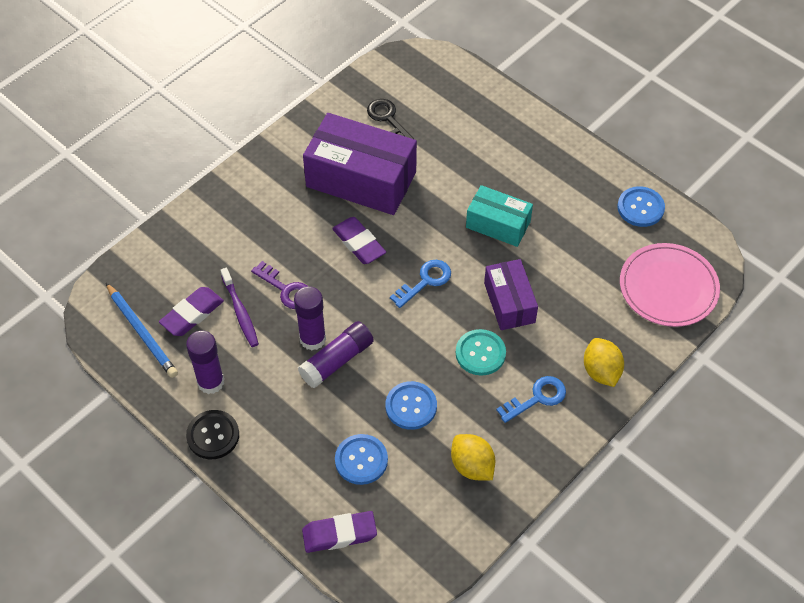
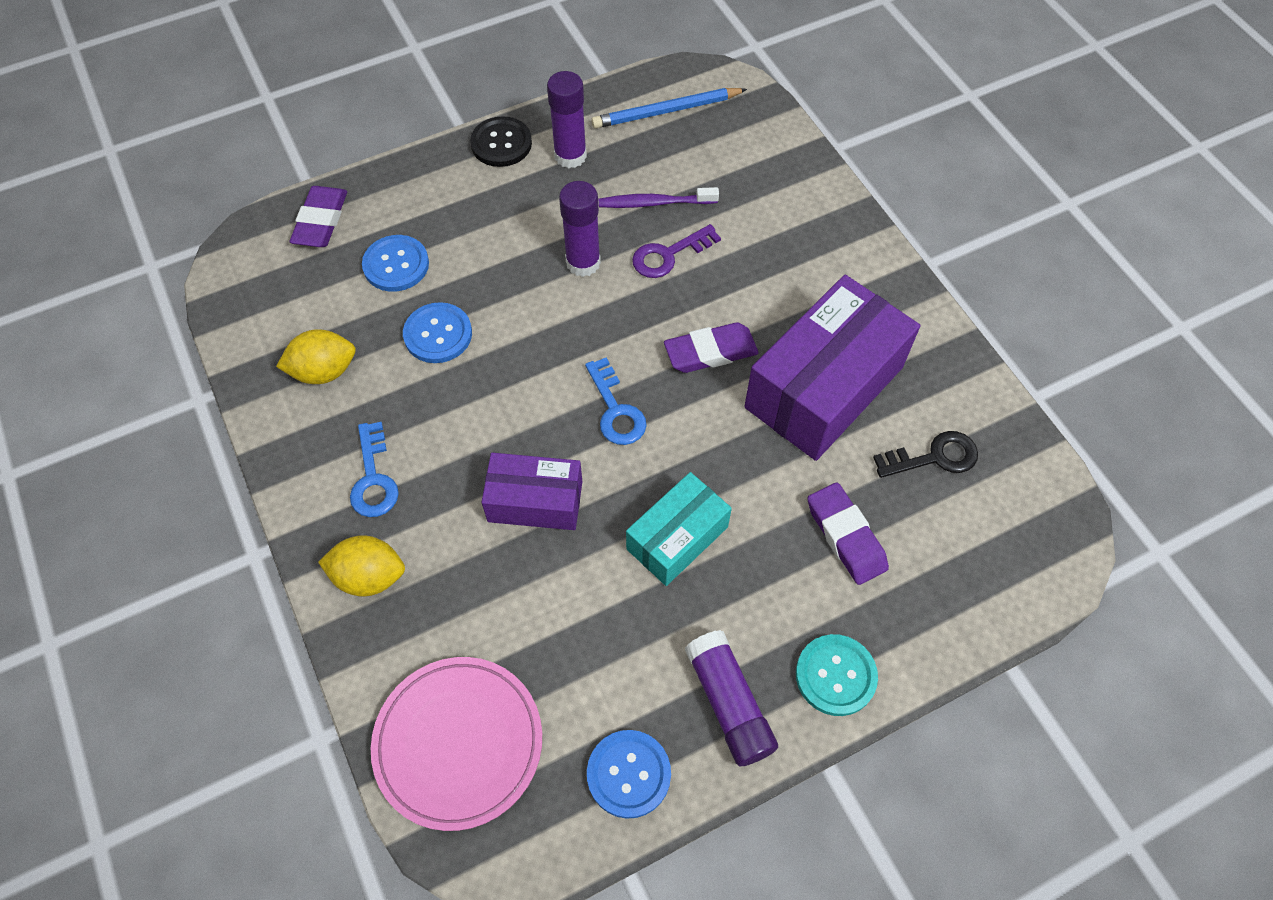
camera: 110 degrees right, 5 degrees up
(192, 314) = (671, 159): purple eraser -> purple eraser (845, 536)
(337, 361) = (540, 278): purple glue stick -> purple glue stick (728, 703)
(480, 353) = (473, 436): turquoise button -> turquoise button (835, 675)

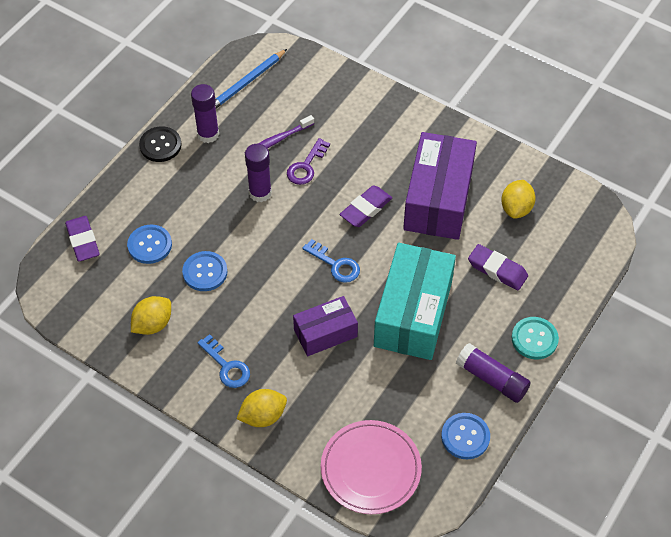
camera: 30 degrees left, 5 degrees down
(677, 538) = (413, 313): turquoise box -> turquoise box, size x1.74
(934, 457) = (516, 208): black key -> yellow lemon

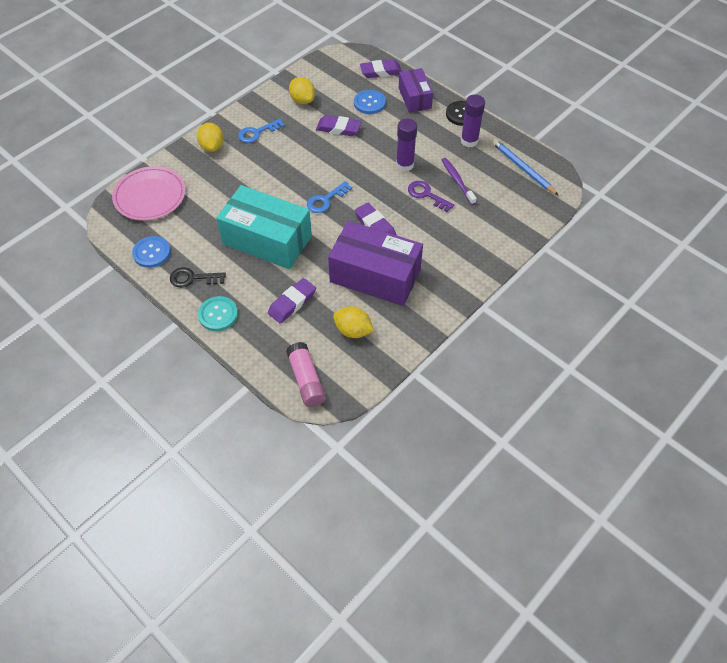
camera: 100 degrees right, 0 degrees up
(205, 272) = (338, 128): blue button -> purple eraser
(325, 333) = (266, 186): purple box -> purple box (414, 98)
(491, 379) = (193, 278): purple glue stick -> black key
(589, 239) = (306, 380): none -> pink glue stick

